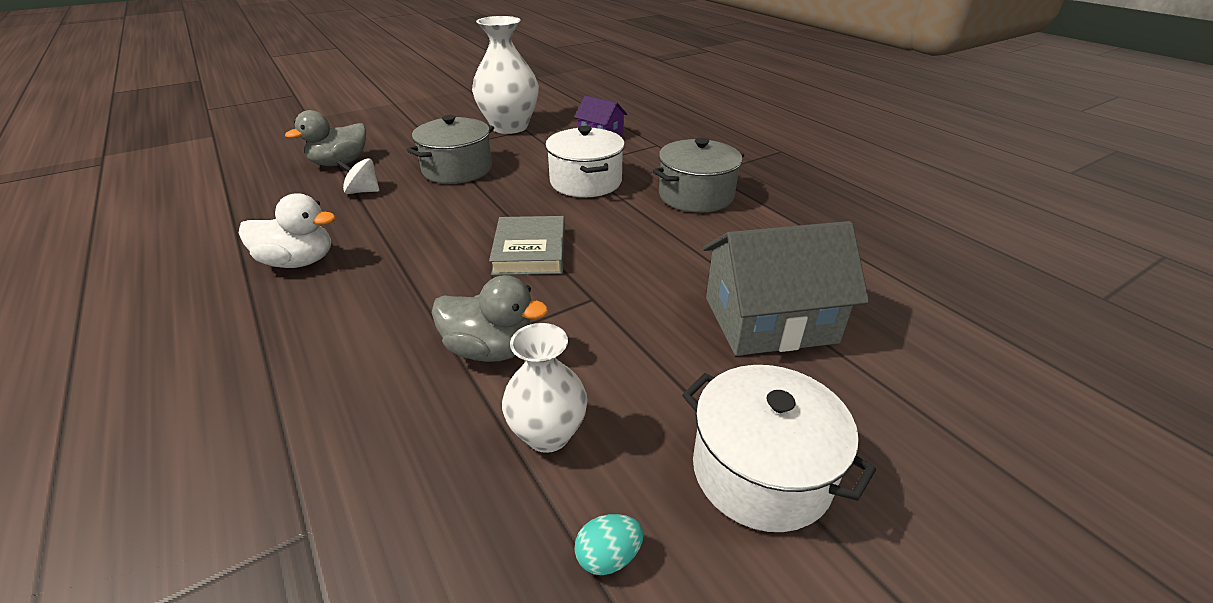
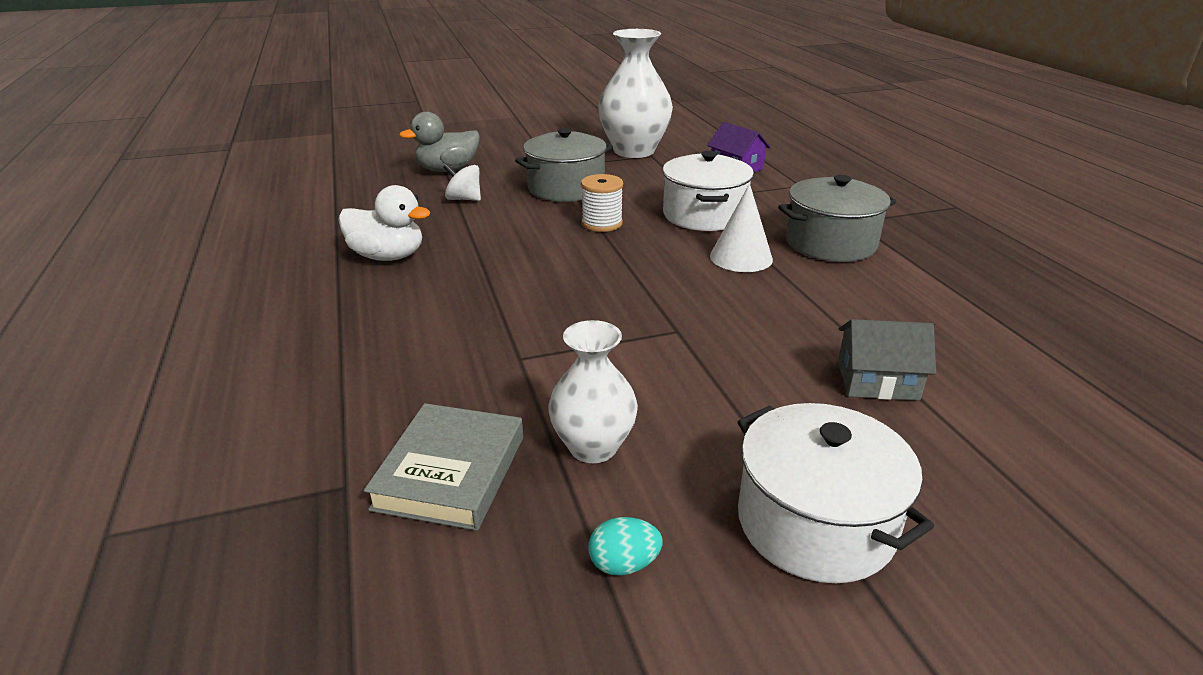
camera: 15 degrees right, 5 degrees down
(491, 349) = (556, 362): grey duck -> none
(498, 201) = (602, 223): none -> white spool
(530, 251) = (622, 276): grey book -> grey book (451, 472)
(627, 218) = (741, 257): none -> white cone
(769, 319) = (877, 381): grey house -> grey house, size x0.55

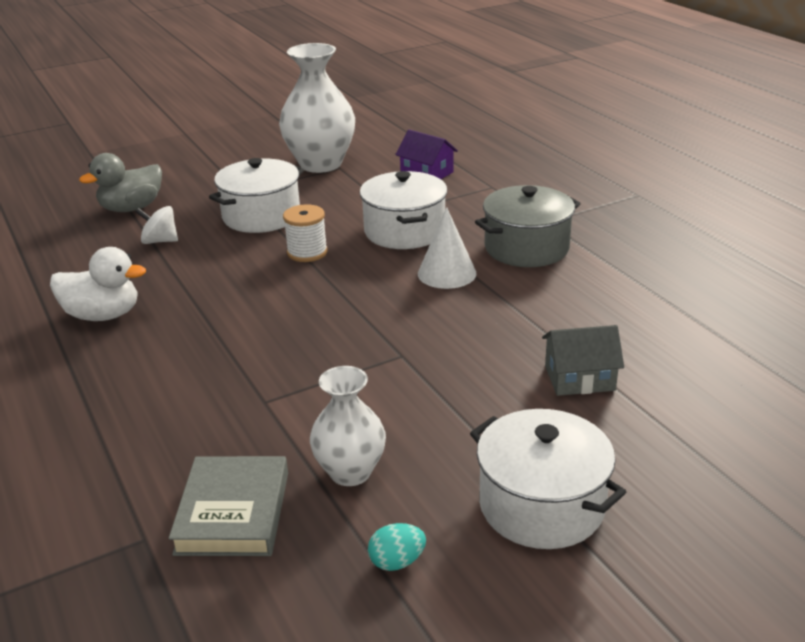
camera: 10 degrees left, 0 degrees up
(566, 188) = (261, 216): grey pot -> white pot

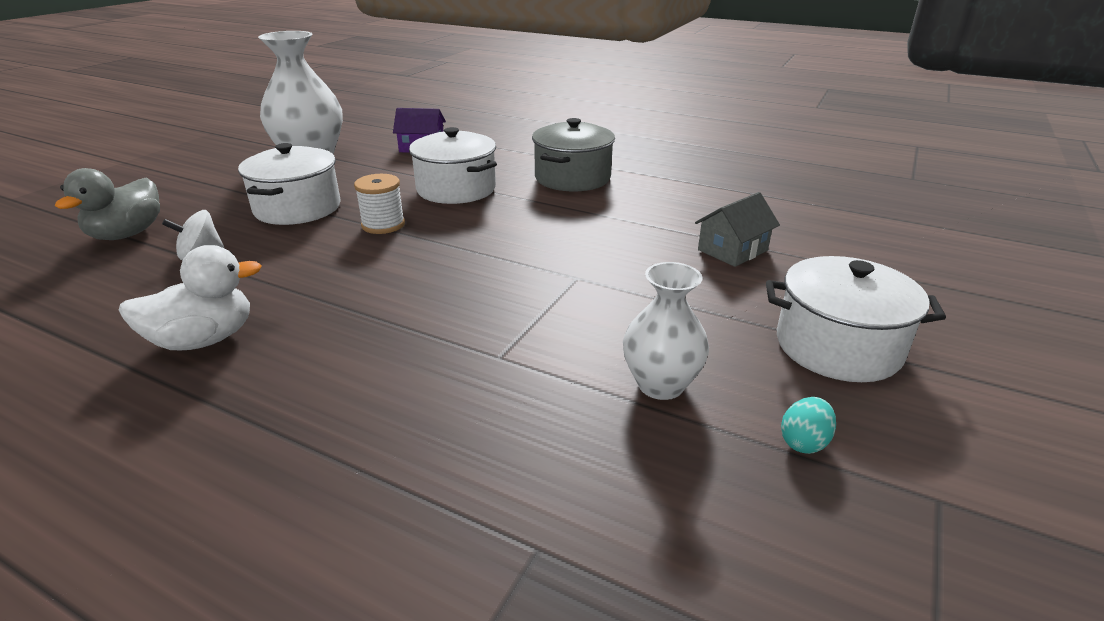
camera: 35 degrees left, 0 degrees up
(233, 512) = (601, 472): grey book -> none
(447, 273) = (533, 209): white cone -> none

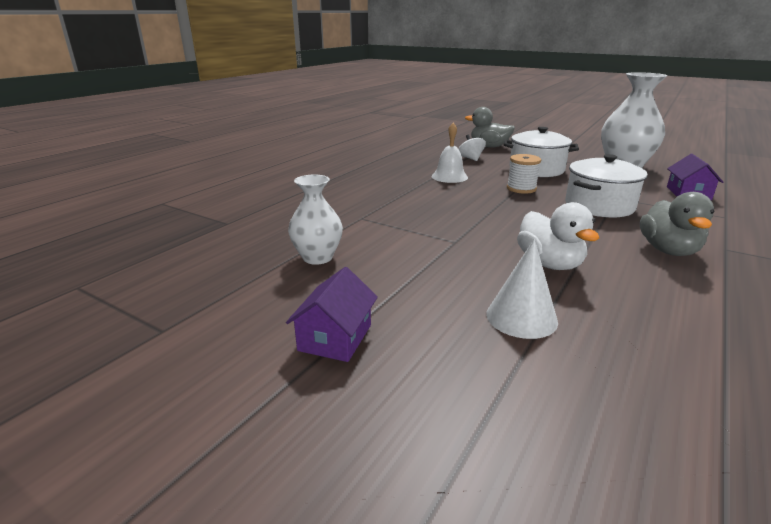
camera: 95 degrees right, 5 degrees down
(204, 340) = (391, 167): white duck -> white duck (549, 264)
(302, 276) = (449, 177): none -> white bell
(572, 178) = (668, 250): grey pot -> grey duck
(732, 250) = (521, 317): grey house -> white cone
(803, 442) = (241, 294): turquoise egg -> none
(838, 346) = (335, 337): white pot -> purple house

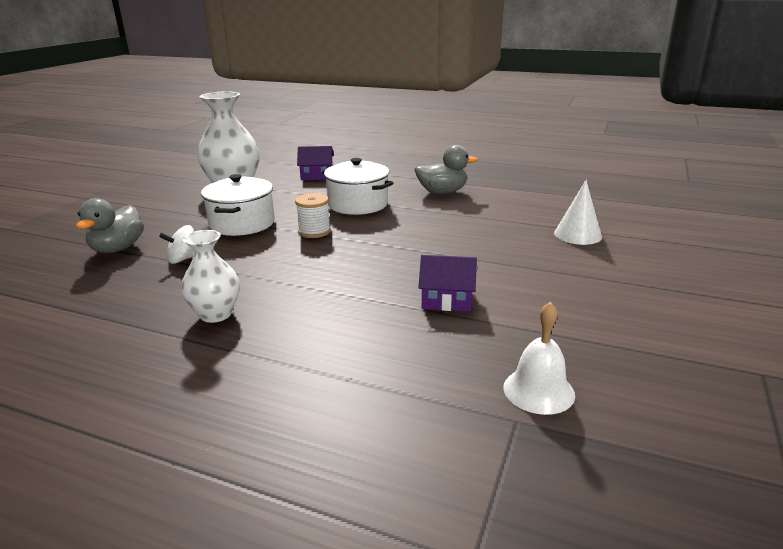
camera: 100 degrees left, 0 degrees up
(317, 257) = (560, 321): white vase -> white vase (216, 314)
(335, 337) = (671, 291): purple house -> purple house (447, 300)
(449, 177) = (270, 269): white bell -> white bell (538, 390)
(549, 264) = (491, 225): white duck -> none

